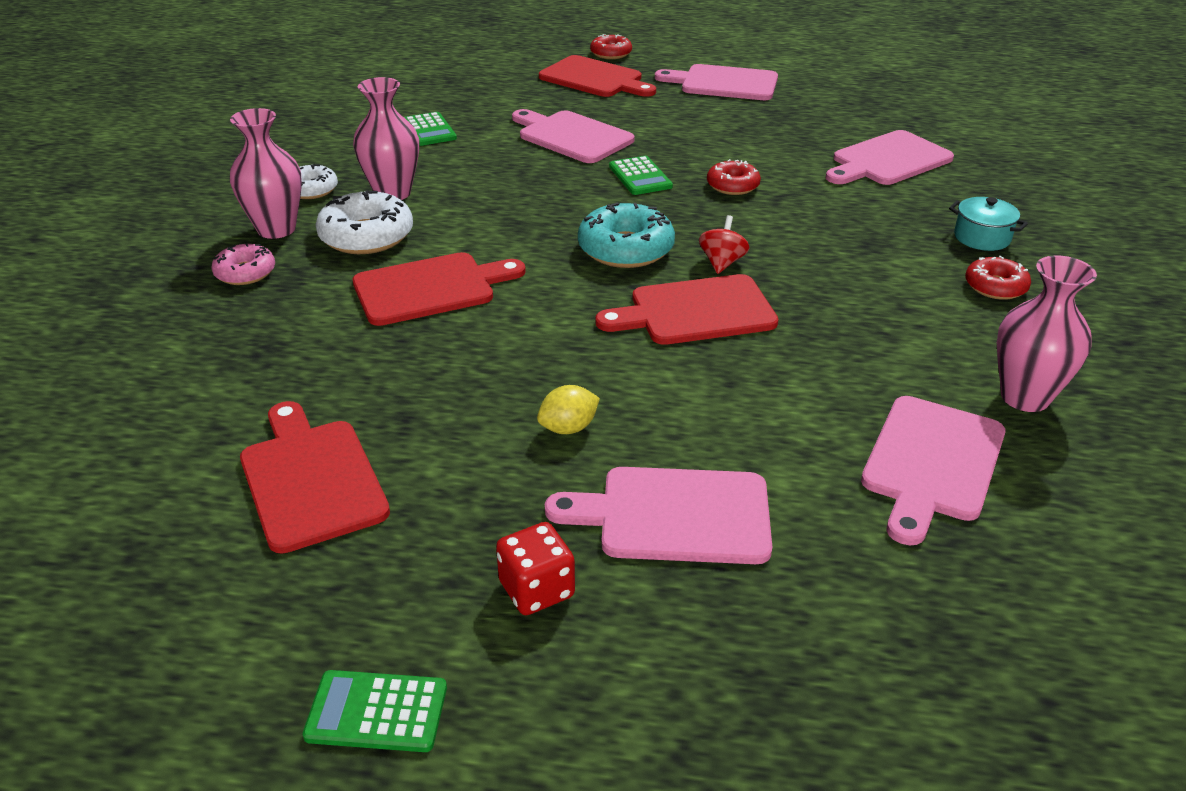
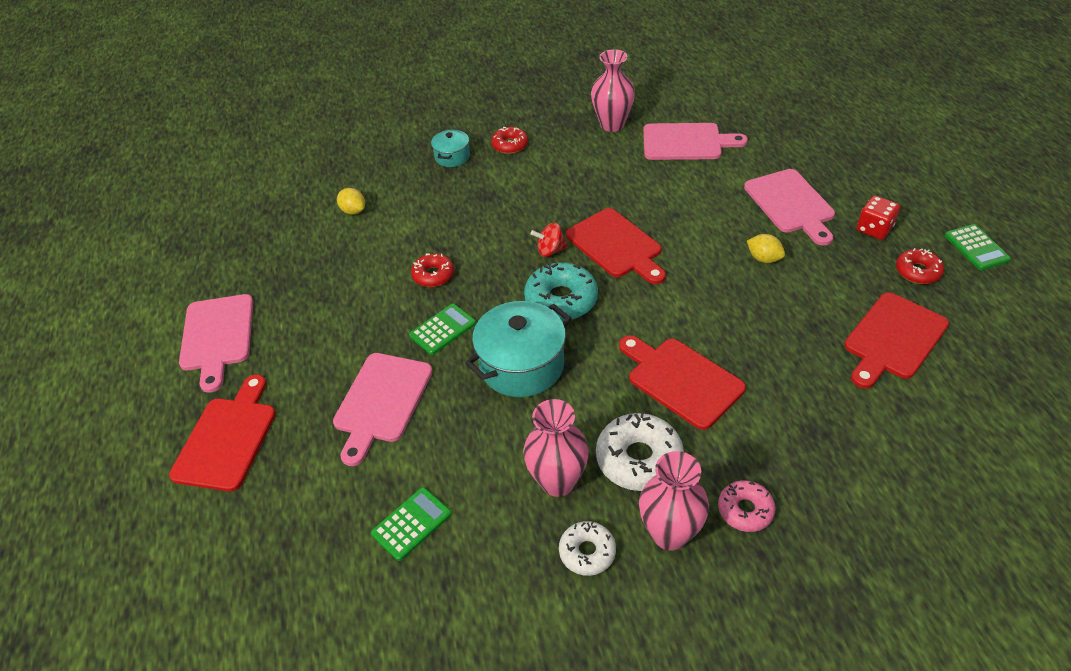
camera: 110 degrees left, 10 degrees up
(548, 206) = (522, 365): none -> turquoise pot
(611, 53) = (145, 452): red donut -> red donut (917, 271)
(888, 160) = (353, 211): pink cutting board -> yellow lemon

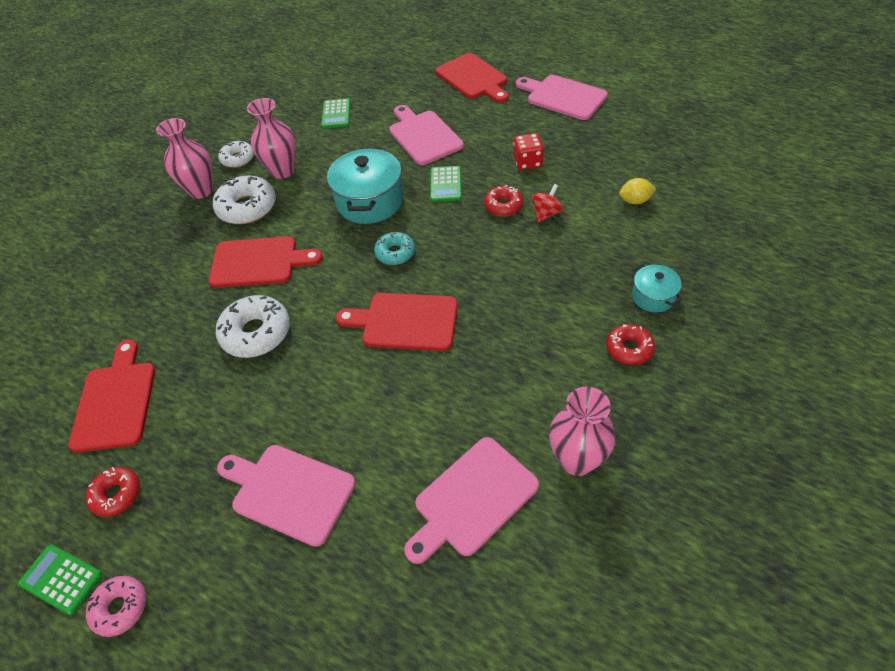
camera: 135 degrees right, 5 degrees up
(550, 250) = (450, 280): red spinning top -> red spinning top (546, 213)
(561, 300) = (395, 253): turquoise donut -> turquoise donut, size x0.61
(736, 315) = (256, 333): none -> white donut
(745, 510) = (166, 225): pink donut -> pink donut (120, 608)
(763, 258) = (270, 402): yellow lemon -> none
(874, 229) = (183, 522): red dice -> red dice (527, 162)

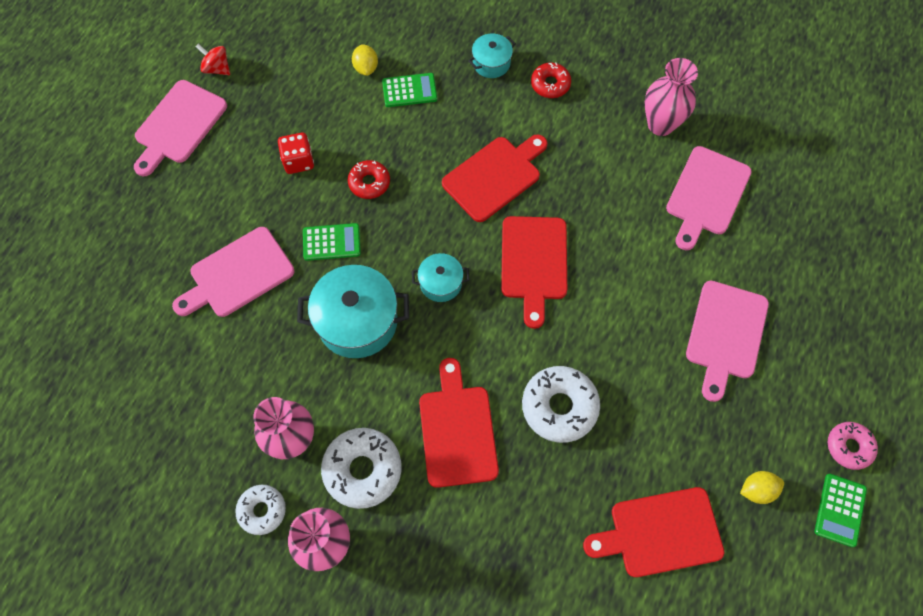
camera: 100 degrees left, 15 degrees up
(117, 494) = (757, 490): red donut -> yellow lemon
(336, 114) = (176, 392): green calculator -> green calculator (409, 90)
(395, 253) = (441, 283): turquoise donut -> turquoise pot
(472, 499) = (706, 194): pink cutting board -> pink cutting board turned 75 degrees clockwise
(473, 78) = (120, 225): red cutting board -> red cutting board (495, 176)
(546, 213) = (382, 144): red spinning top -> red spinning top (217, 68)

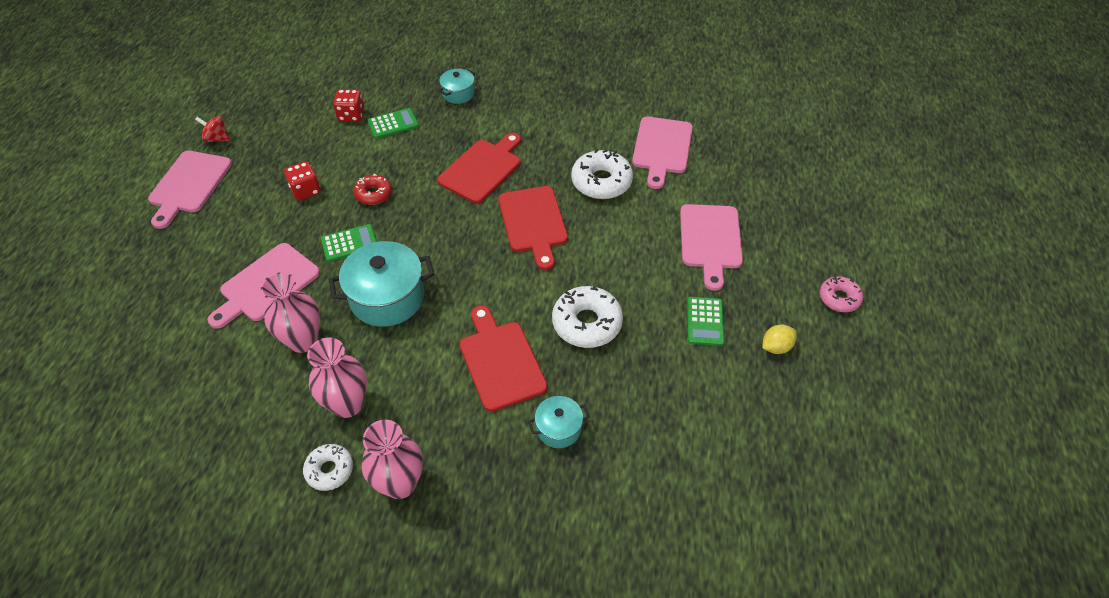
camera: 15 degrees left, 15 degrees down
(362, 470) = (420, 413): white donut -> white donut (601, 182)
(366, 68) = (351, 115): yellow lemon -> red dice
(441, 283) = (456, 254): turquoise pot -> turquoise pot (558, 428)
(550, 84) = (511, 99): red donut -> none
(660, 124) = (610, 109): pink vase -> pink vase (303, 341)
(660, 533) = (705, 399): red cutting board -> none
(840, 510) = (849, 346): green calculator -> green calculator (705, 321)

